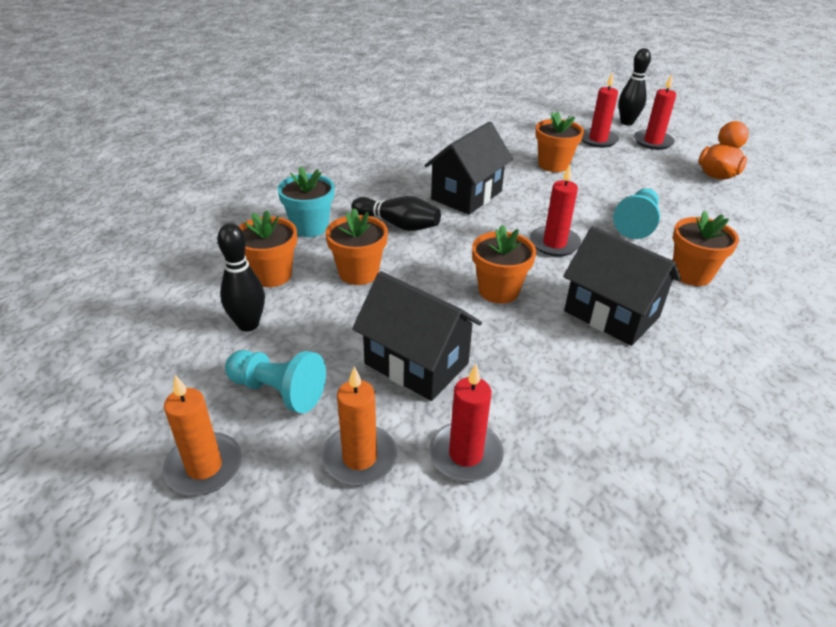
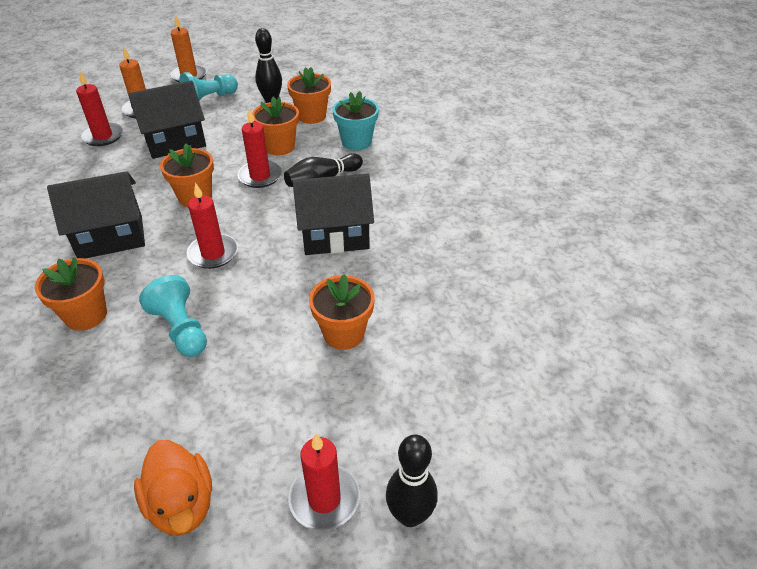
camera: 120 degrees right, 5 degrees up
(466, 195) = (335, 236): black house -> black house turned 75 degrees counterclockwise
(598, 140) = (376, 426): red candle -> red candle (260, 176)

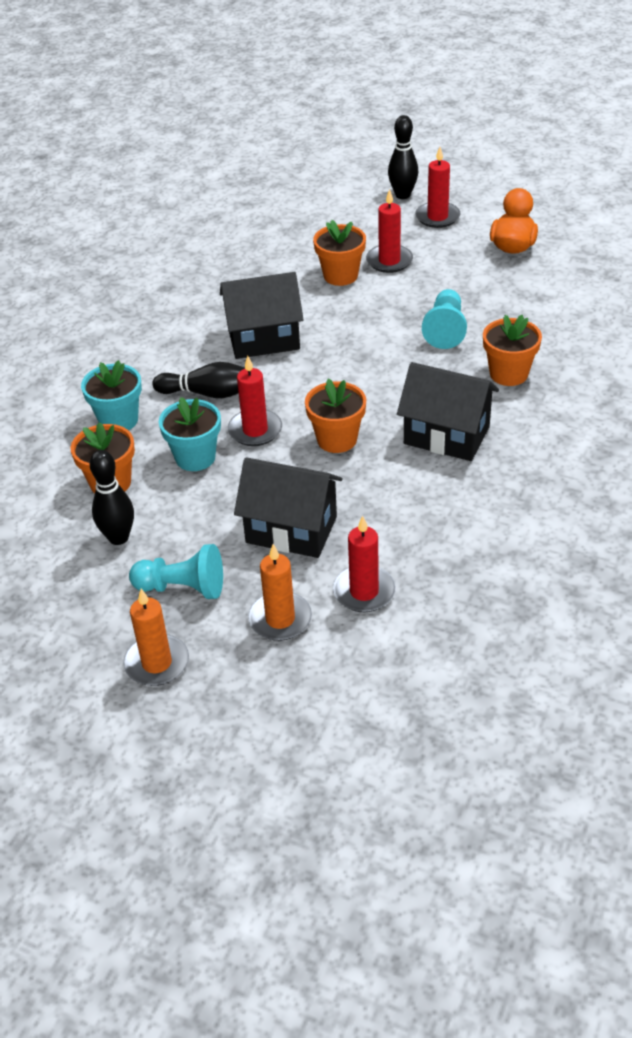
camera: 135 degrees left, 0 degrees up
(213, 253) = (372, 374): red candle -> red candle (389, 261)
(279, 147) = (195, 457): orange flower pot -> turquoise flower pot
(335, 236) = (263, 339): black house -> black house turned 45 degrees counterclockwise

